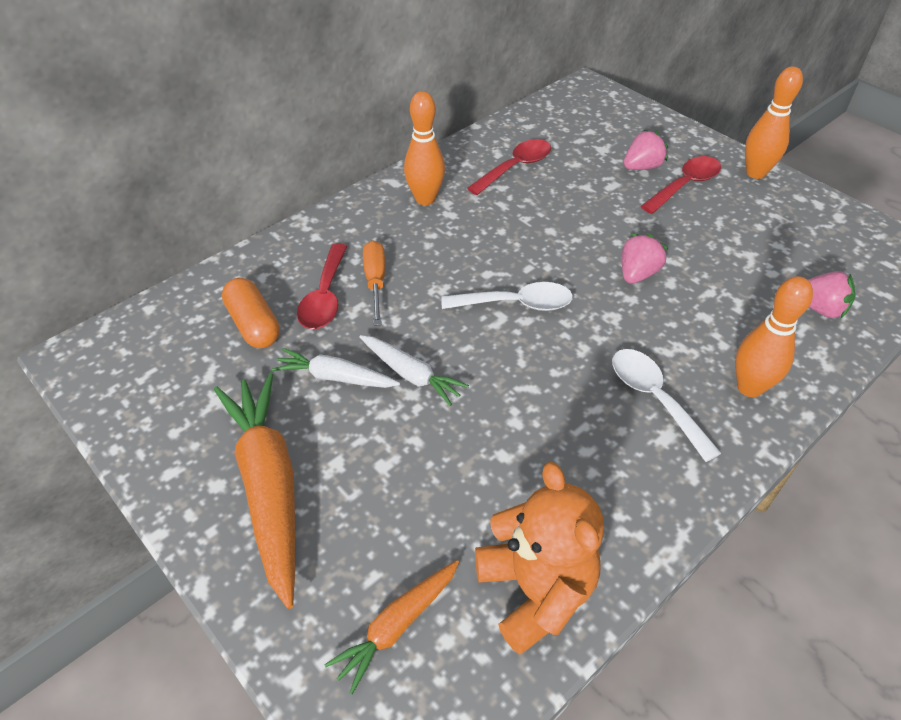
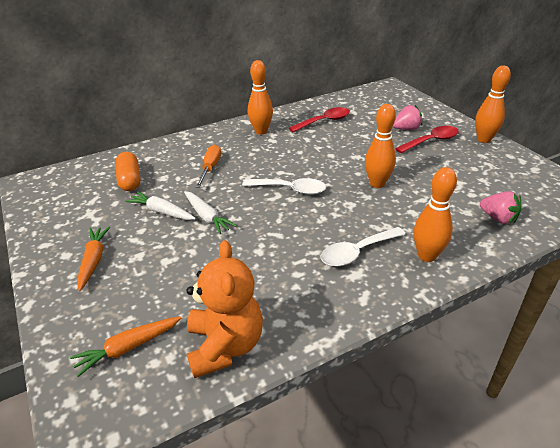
camera: 15 degrees right, 10 degrees down
(268, 486) = (94, 260): orange carrot -> orange carrot, size x0.55
(325, 297) = (177, 172): red spoon -> none
(637, 274) = (377, 183): pink strawberry -> orange bowling pin
(654, 399) = (357, 252): white spoon -> white spoon turned 105 degrees counterclockwise

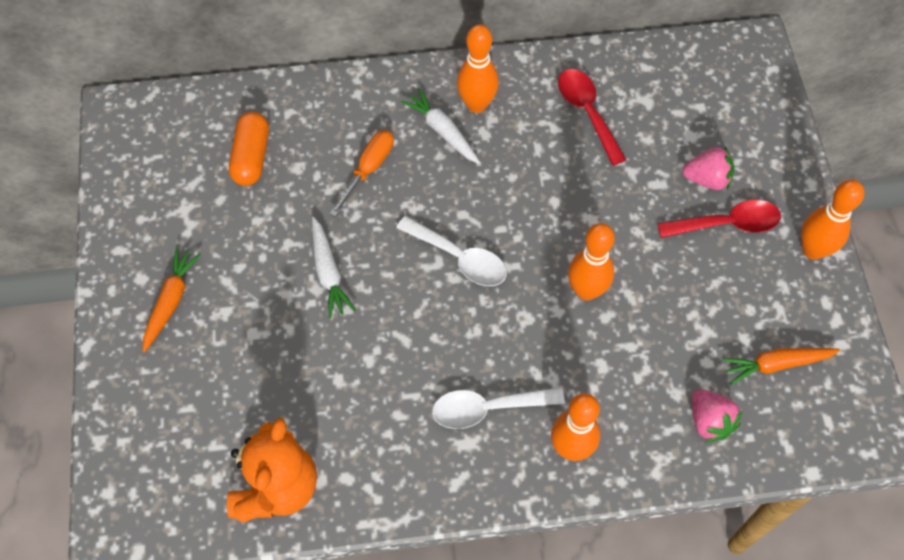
camera: 20 degrees right, 25 degrees up
(128, 348) = (178, 450): orange carrot -> orange carrot (776, 364)
(161, 212) = (274, 240): white carrot -> white carrot (442, 131)
(324, 121) = (587, 112): red spoon -> red spoon turned 105 degrees counterclockwise

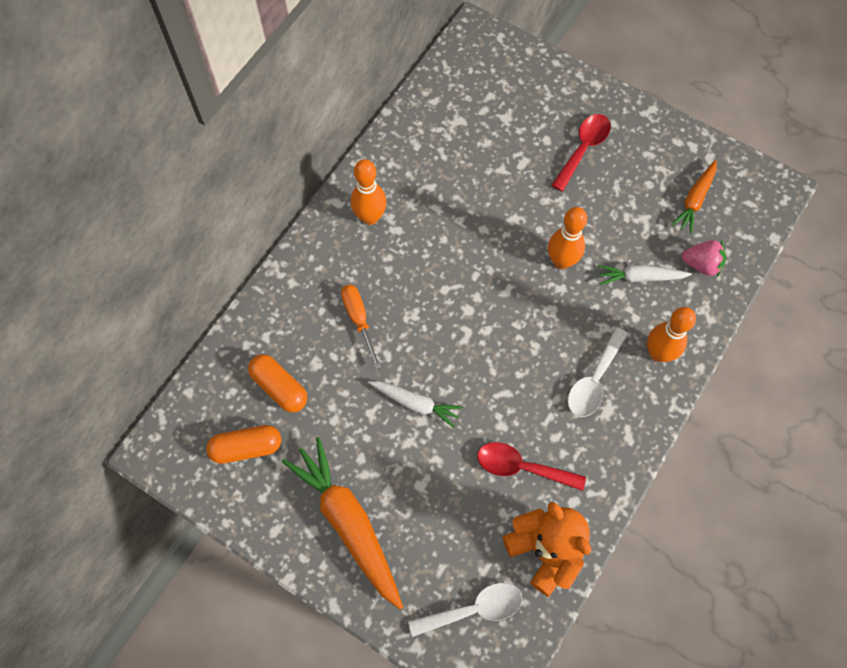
camera: 50 degrees left, 5 degrees up
(171, 301) = (348, 523): orange carrot -> orange carrot, size x1.83
(176, 174) = (246, 447): none -> orange capsule
(442, 131) = (371, 253): white carrot -> white carrot (640, 277)
(459, 258) = (475, 316): white spoon -> white spoon (474, 609)
(587, 112) = (436, 159): red spoon -> red spoon (522, 467)
(707, 179) = (543, 134): pink strawberry -> none
(813, 250) = (639, 120): orange bowling pin -> none

